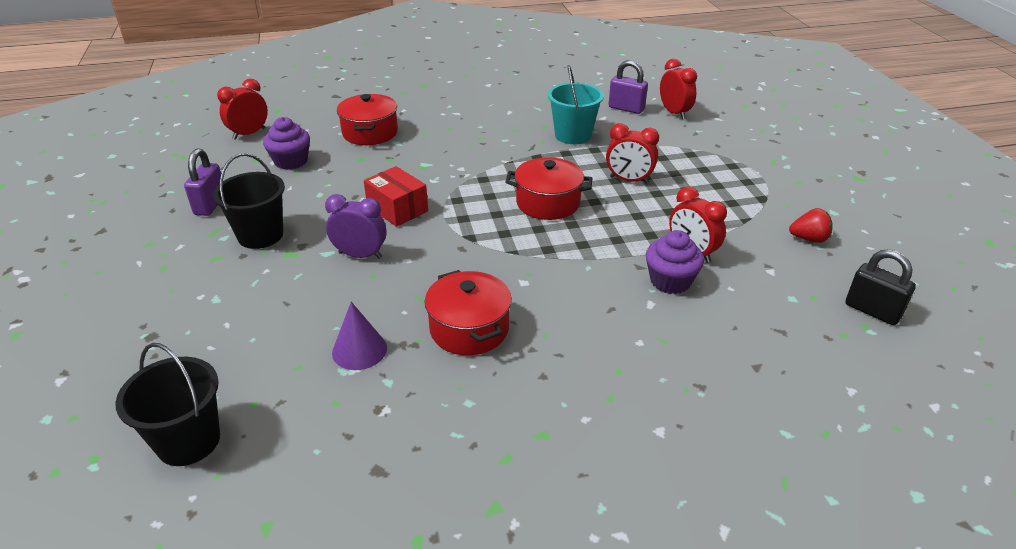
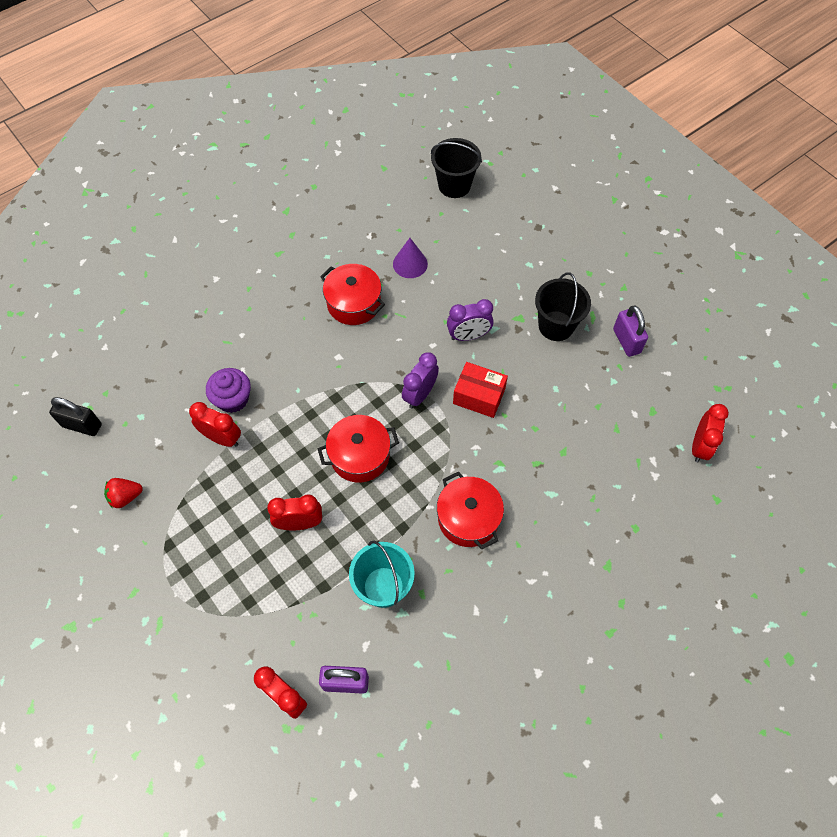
camera: 155 degrees right, 25 degrees up
(291, 161) = (619, 421): purple cupcake -> none
(370, 133) = (589, 499): red pot -> red pot (468, 518)
(455, 226) = (420, 394): none -> purple clock

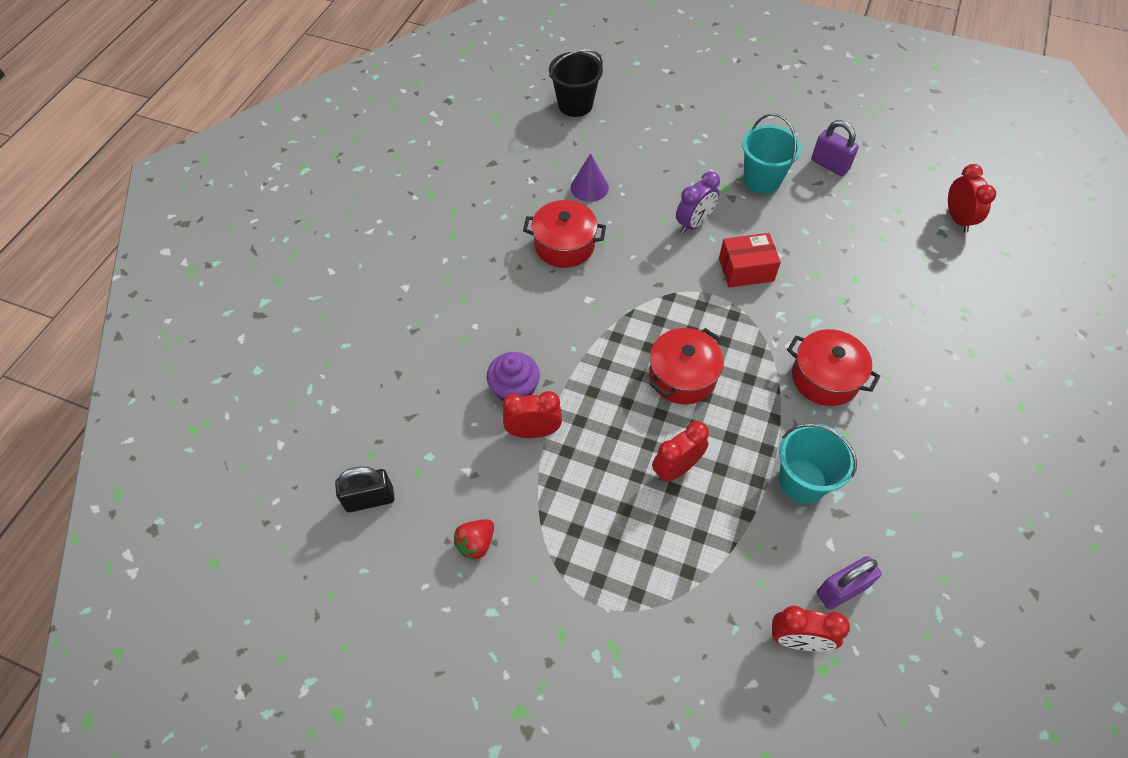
camera: 30 degrees left, 5 degrees down
(420, 394) = (692, 294): purple clock -> none
(556, 326) = (762, 180): black bucket -> turquoise bucket

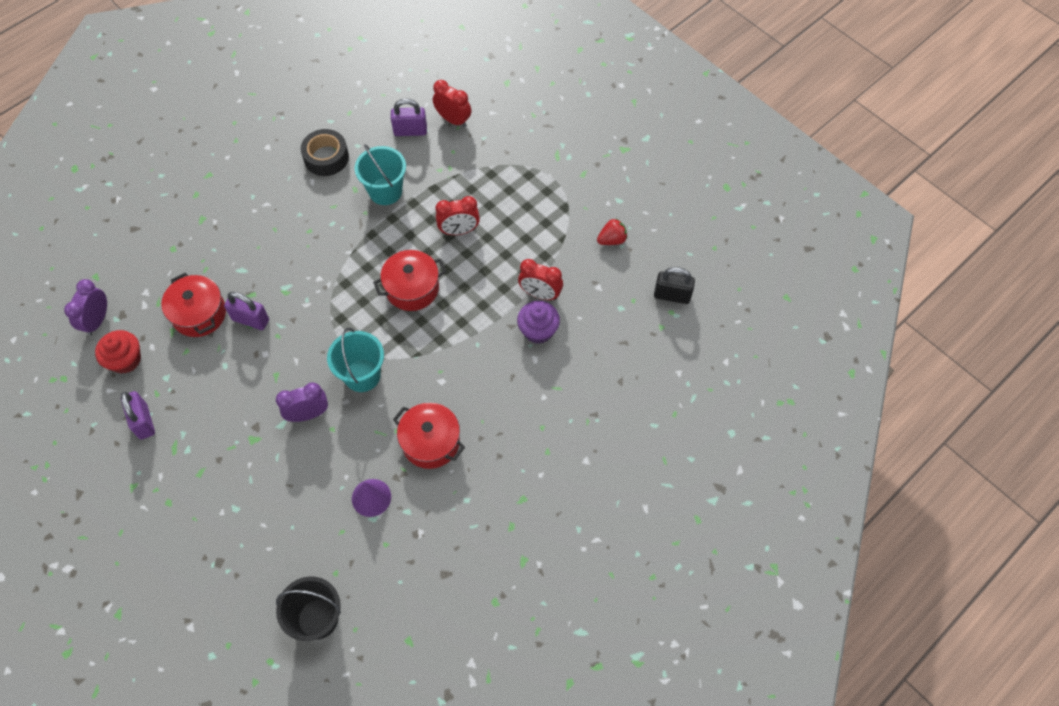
camera: 155 degrees left, 5 degrees up
(746, 269) = (301, 351): red box -> none
(762, 180) = (215, 433): turquoise bucket -> turquoise bucket (362, 375)
(819, 277) = (250, 320): none -> purple padlock
(825, 378) = (315, 245): red pot -> red pot (199, 314)
(896, 200) = (125, 360): none -> red cupcake
(912, 494) = (326, 157): none -> black tape
(957, 219) = (97, 320): red clock -> purple clock

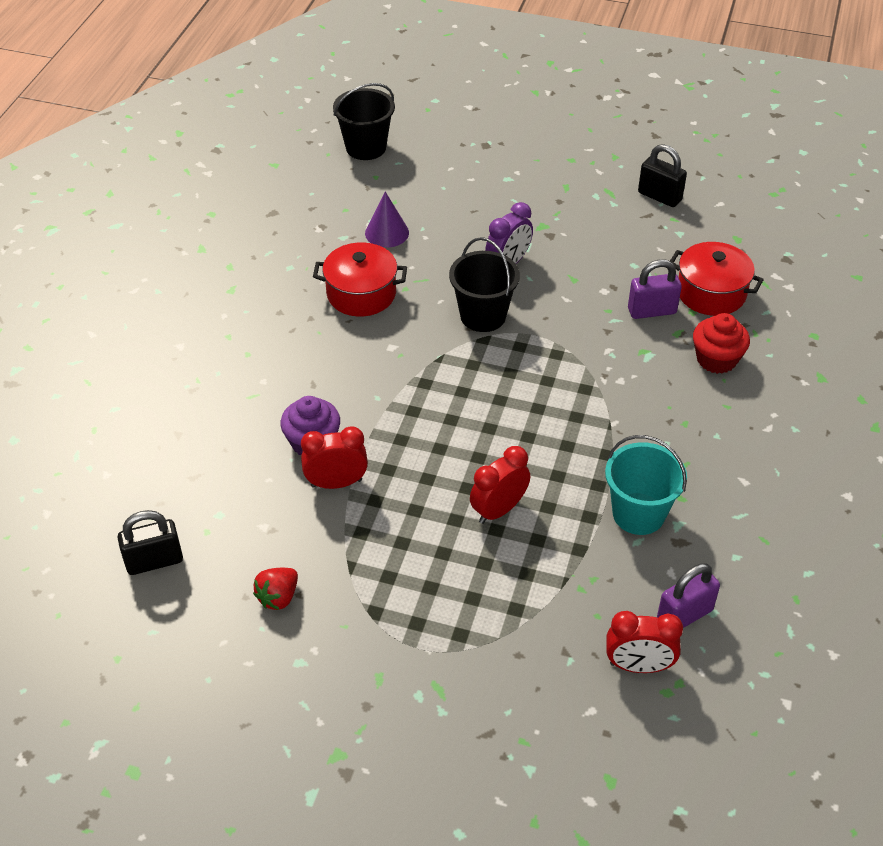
camera: 150 degrees right, 15 degrees down
(97, 320) = (803, 244): purple clock -> none
(125, 360) = (735, 229): red cupcake -> red cupcake (716, 359)
(143, 421) = (659, 196): purple padlock -> black padlock
(326, 157) = (758, 519): black tape -> none
(362, 375) = (483, 316): turquoise bucket -> black bucket
(412, 288) = (501, 418): red pot -> none

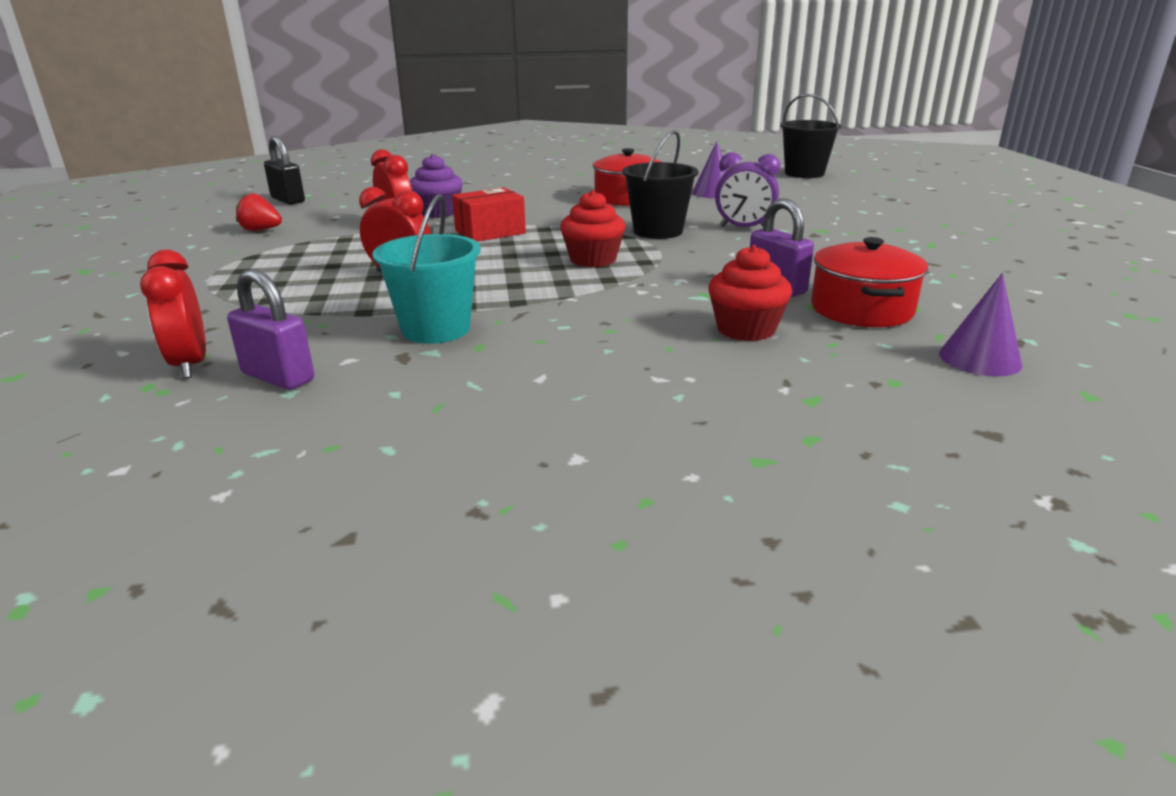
camera: 65 degrees right, 20 degrees down
(410, 422) = (490, 232): none -> red box
(534, 381) = (593, 259): none -> red cupcake
(659, 196) = (975, 263): black padlock -> none
(802, 287) = (979, 359): none -> purple cone

